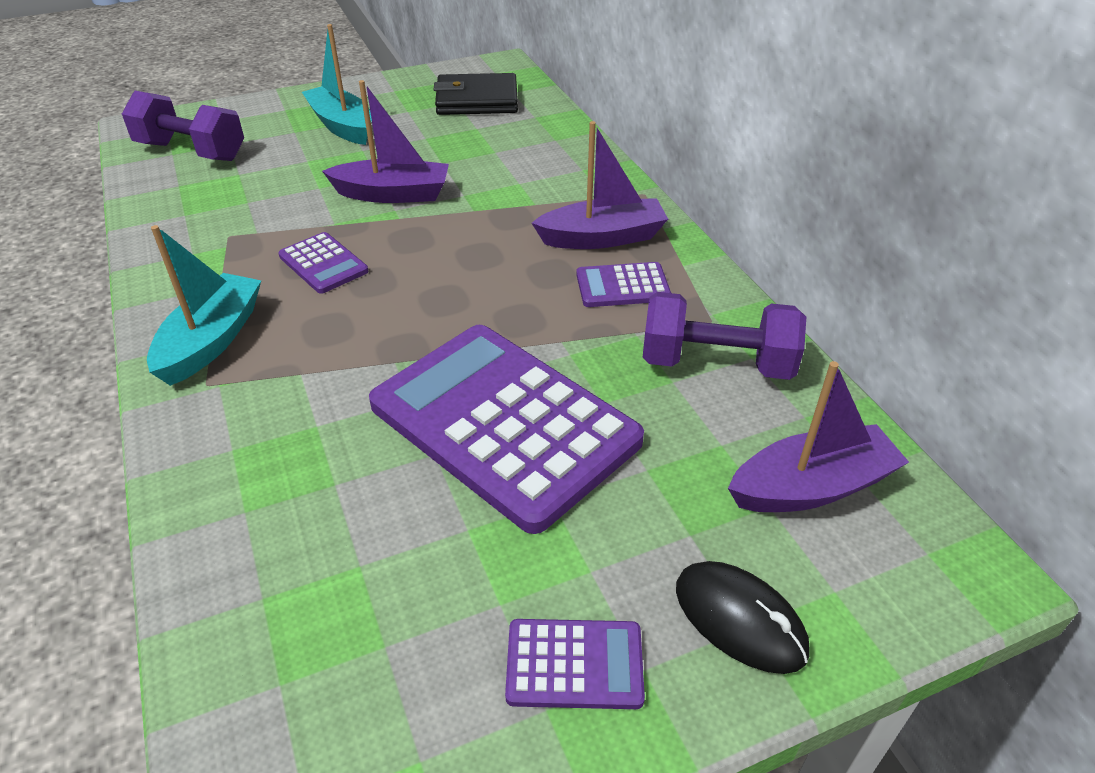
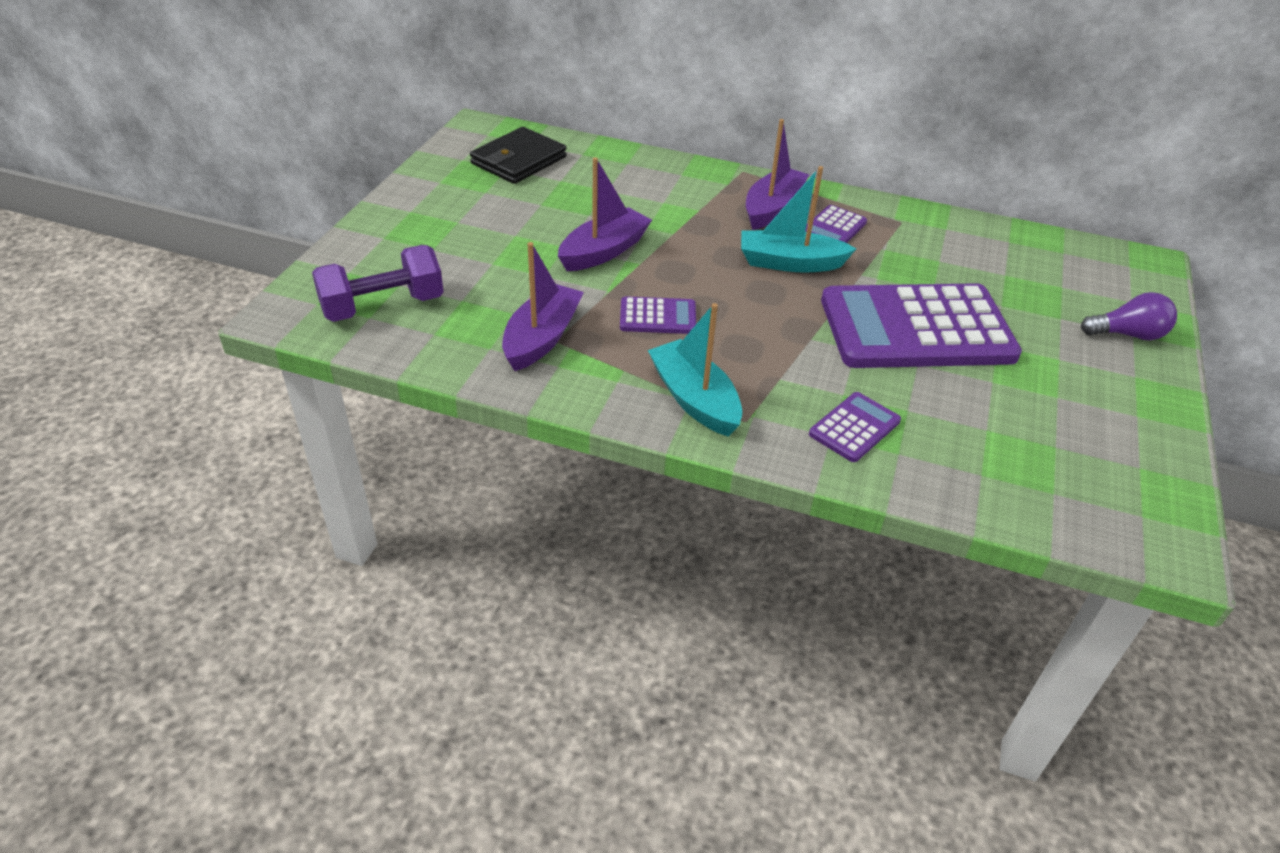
camera: 50 degrees left, 0 degrees up
(342, 126) = (461, 226): turquoise boat -> turquoise boat (790, 263)
(574, 664) = (1117, 394): purple calculator -> purple calculator (854, 428)
(716, 363) = (939, 240): purple dumbbell -> none
(739, 619) = (1127, 334): black mouse -> purple light bulb
(812, 487) = (1061, 268): purple boat -> purple boat (542, 338)

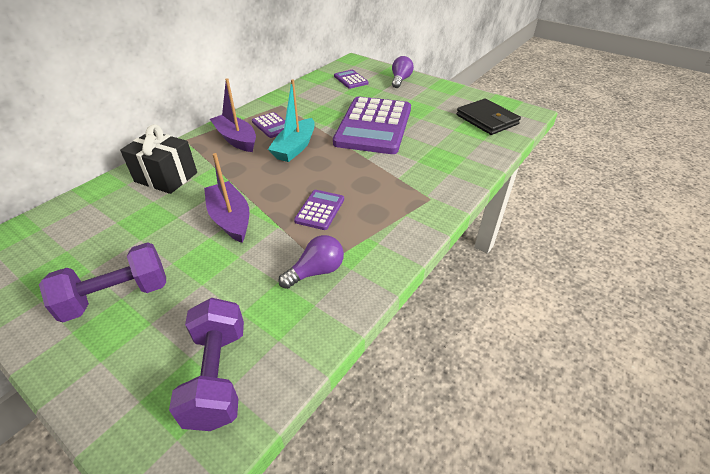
camera: 70 degrees left, 0 degrees up
(458, 219) = (117, 296): none -> purple dumbbell
(518, 160) = (61, 240): black wallet -> black wallet (487, 120)
(542, 338) = (316, 271): purple boat -> purple light bulb
(655, 183) = (166, 177): none -> black gift
(694, 399) = (406, 213): turquoise boat -> none
(854, 428) = (444, 164): purple calculator -> purple calculator (351, 80)

